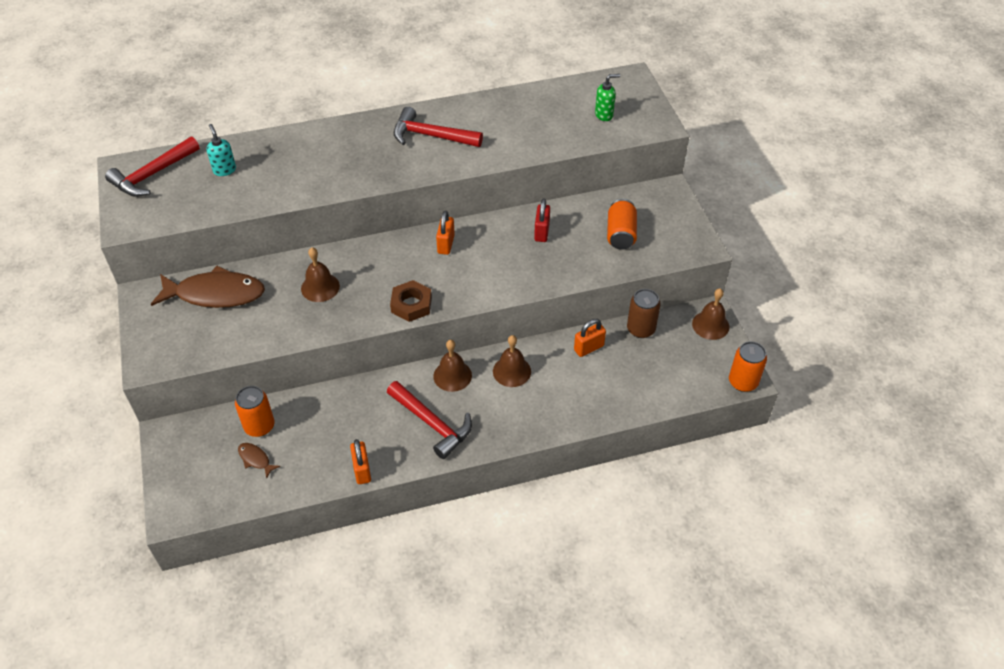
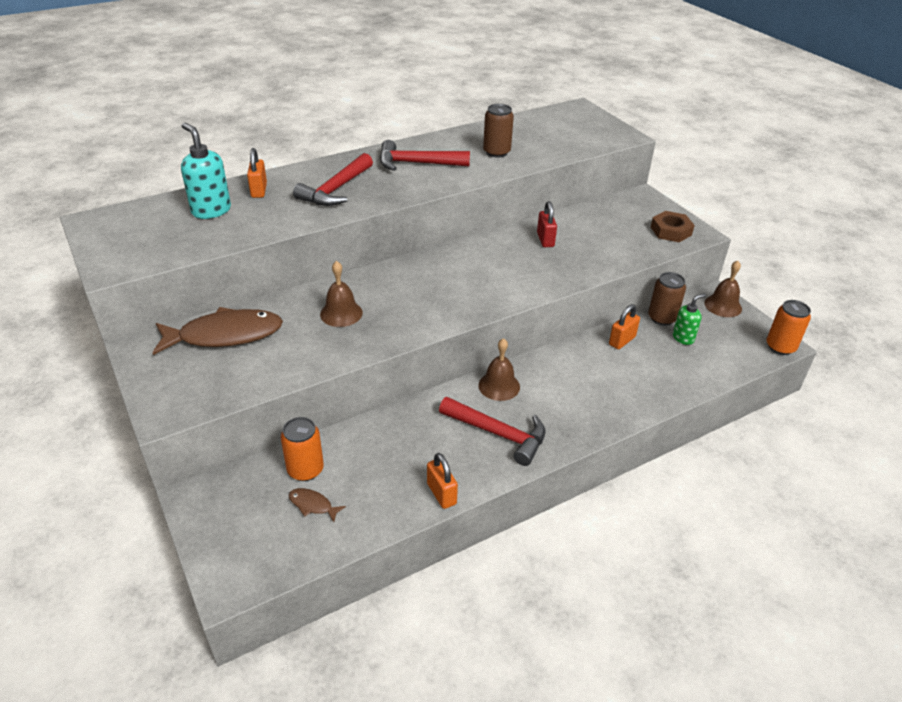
camera: 15 degrees left, 10 degrees down
(152, 174) = (130, 223): red hammer -> red hammer (336, 189)
(224, 170) = (211, 211): turquoise soap dispenser -> turquoise soap dispenser, size x1.58
(411, 304) = (446, 315): brown nut -> brown nut (671, 231)
(446, 244) = (456, 261): orange padlock -> orange padlock (259, 190)
(512, 371) = (557, 372): brown bell -> none
(515, 131) = (496, 152): none -> brown can
(604, 115) = (571, 134): green soap dispenser -> green soap dispenser (683, 338)
(620, 234) = (620, 232): orange can -> none

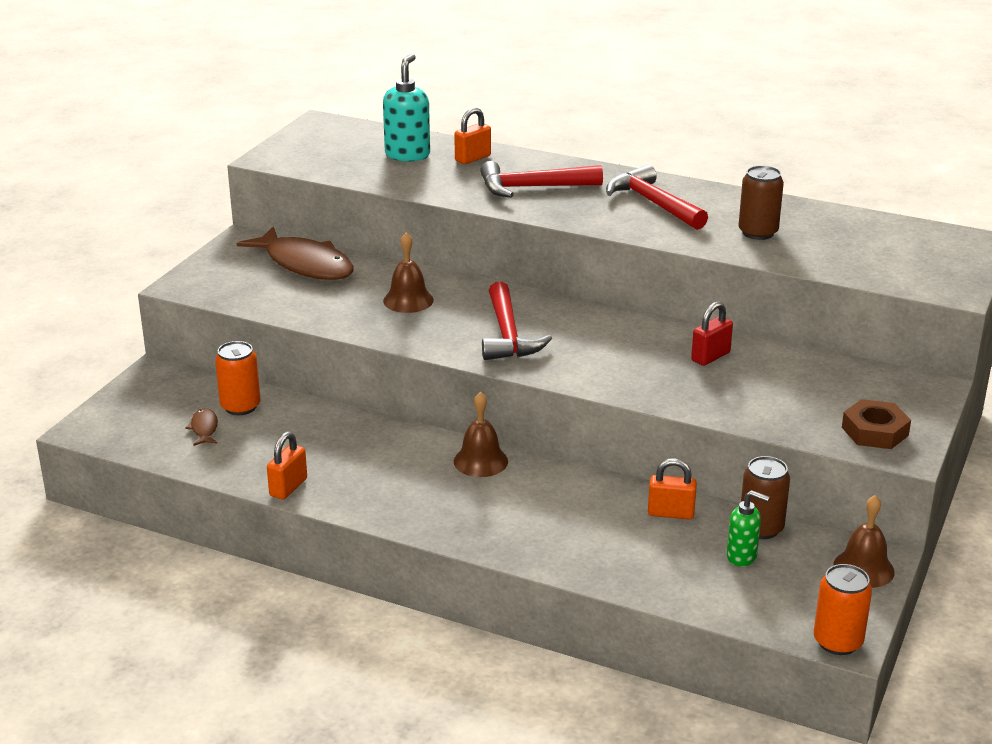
camera: 55 degrees right, 10 degrees down
(498, 434) = (407, 488): red hammer -> red hammer (508, 335)

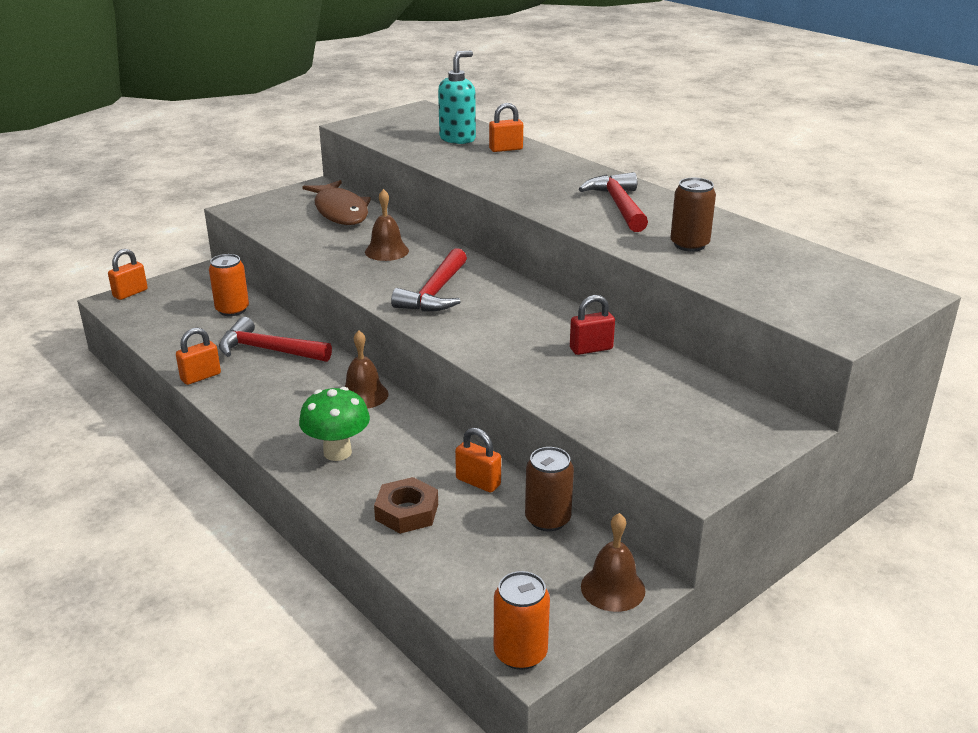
camera: 25 degrees right, 0 degrees up
(95, 416) = (130, 293): none -> orange padlock
(204, 428) = (191, 319): brown fish -> none
(513, 523) = (337, 452): none -> green mushroom
(533, 187) = (529, 177): red hammer -> red hammer (268, 350)
(742, 556) = (505, 540): green soap dispenser -> none
(875, 431) = (684, 453): brown nut -> brown nut (407, 512)

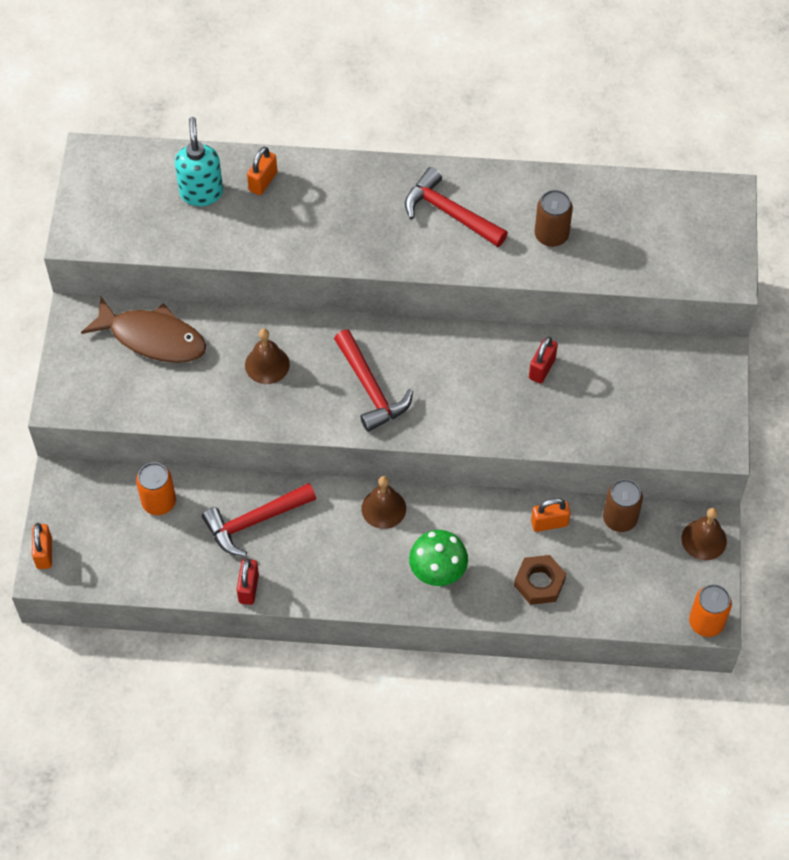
camera: 45 degrees left, 30 degrees up
(200, 377) = (248, 588): orange padlock -> red padlock

